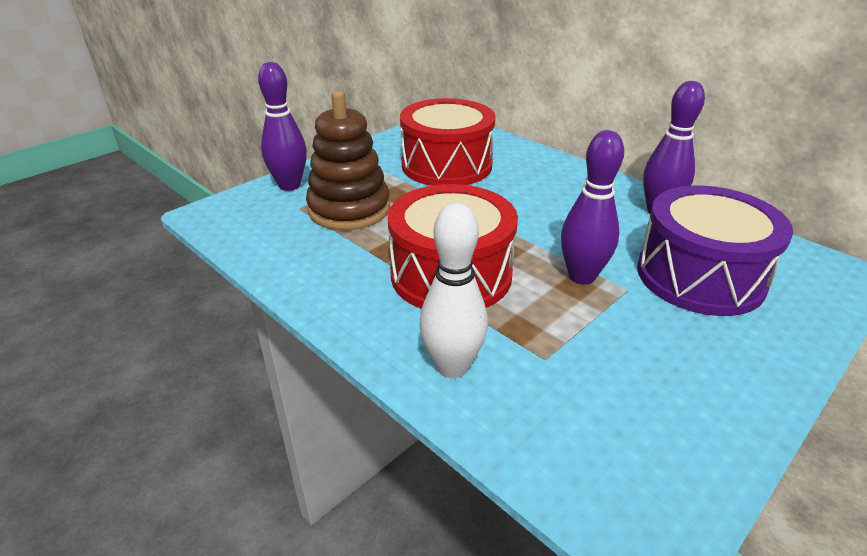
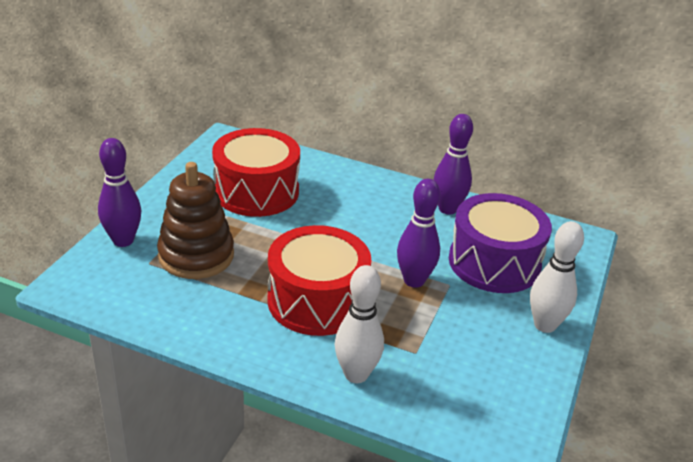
camera: 25 degrees left, 0 degrees up
(751, 366) = (544, 325): none -> white bowling pin

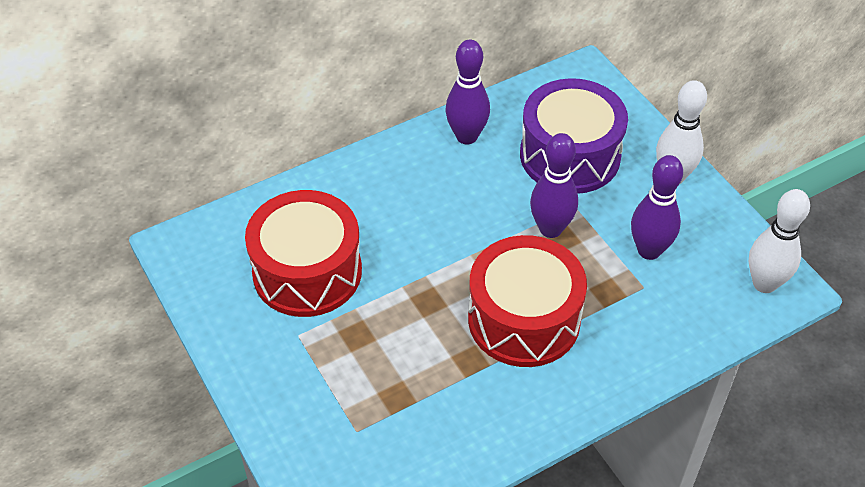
camera: 50 degrees left, 15 degrees up
(123, 240) = (297, 437): purple bowling pin -> purple bowling pin (649, 250)
(196, 255) = (377, 382): brown stacking toy -> none
(356, 374) = (641, 346): white bowling pin -> white bowling pin (764, 283)

